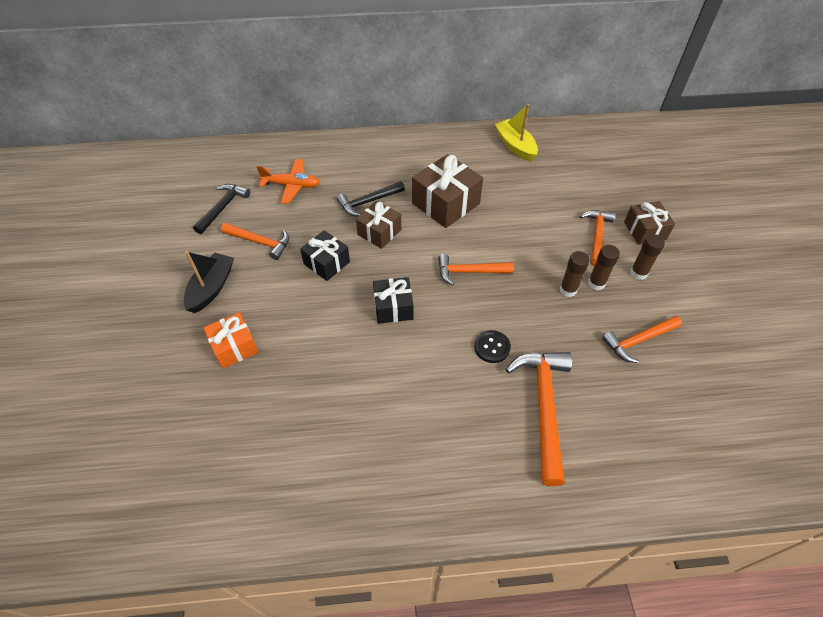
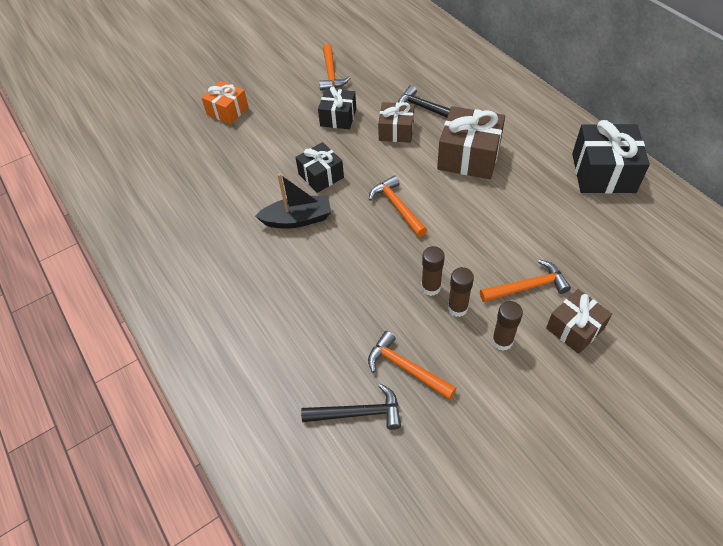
camera: 65 degrees right, 0 degrees up
(211, 288) = (270, 74): black boat -> black boat (297, 219)
(223, 208) = (350, 38): black hammer -> black hammer (358, 413)
(291, 185) = (404, 59): orange plane -> none
(492, 347) = (322, 255): black button -> none
(515, 146) = (603, 173): yellow boat -> black gift
(543, 407) = (280, 315): orange hammer -> none

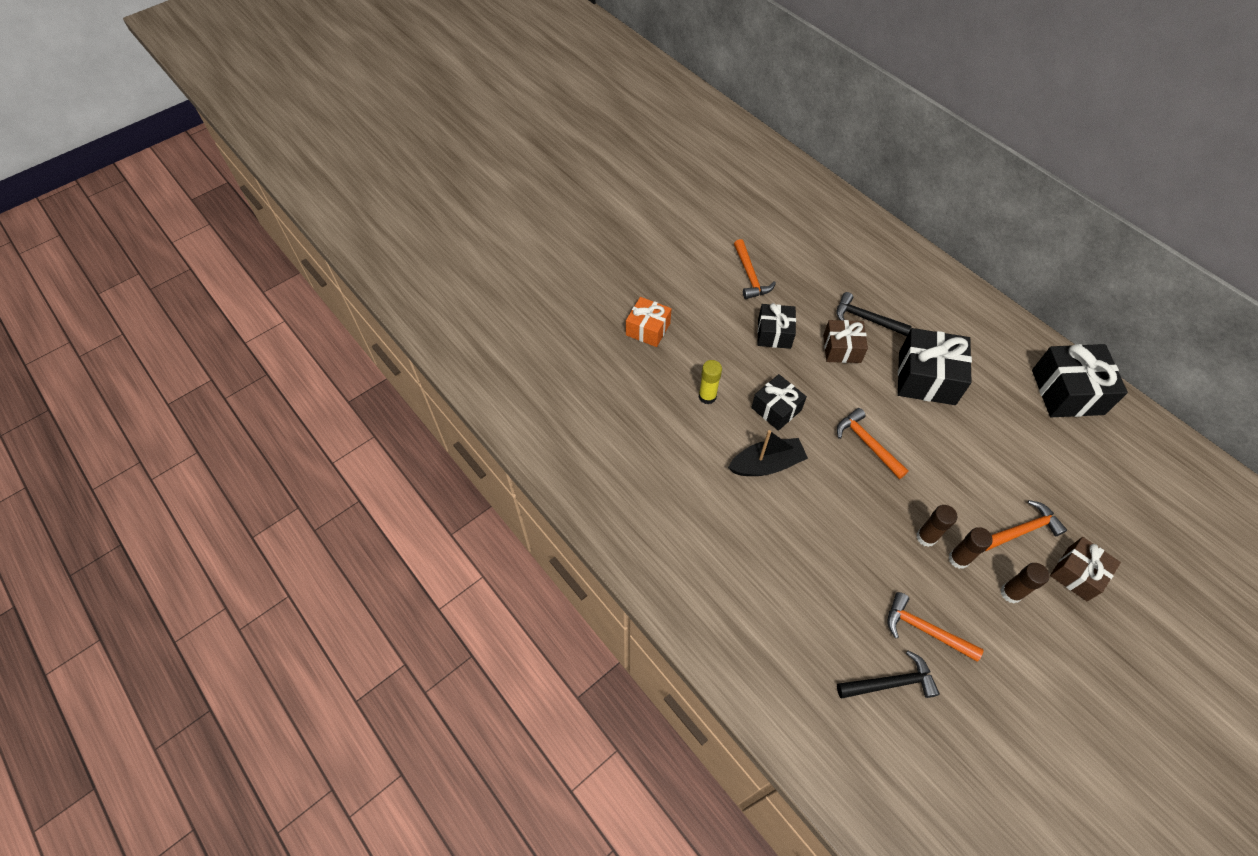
camera: 10 degrees left, 5 degrees up
(262, 163) = (707, 396): none -> yellow glue stick
(469, 156) = (926, 378): brown gift -> black gift

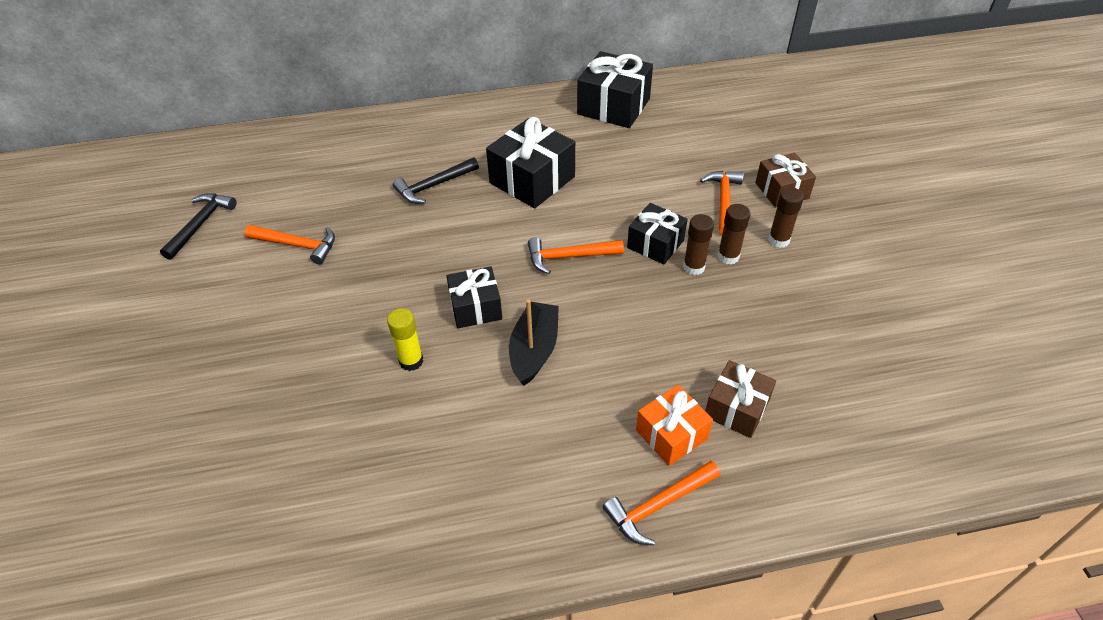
camera: 60 degrees left, 10 degrees down
(648, 329) = (272, 374): orange gift -> orange gift (671, 434)
(774, 333) = (386, 262): black gift -> black gift (655, 244)
(842, 349) = (450, 220): brown gift -> brown gift (736, 408)
(891, 682) = (828, 373): black hammer -> black hammer (200, 224)
(924, 630) = (786, 318): orange hammer -> orange hammer (658, 506)

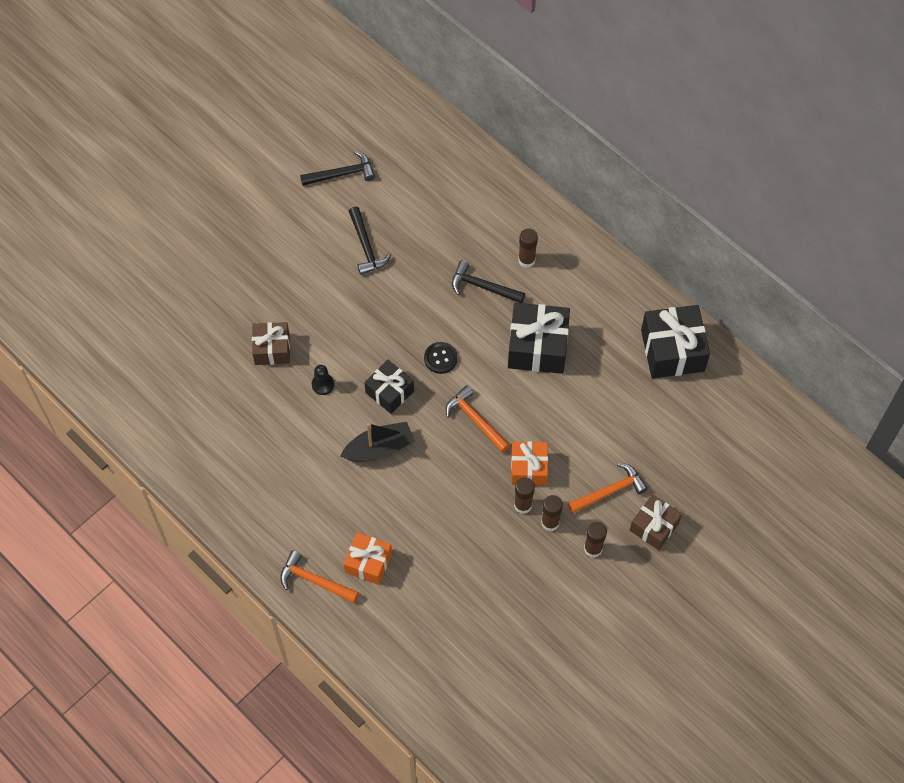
camera: 55 degrees right, 15 degrees up
(297, 245) = (366, 247): orange hammer -> black hammer
(411, 361) = (323, 384): yellow glue stick -> black pawn
(439, 147) = (526, 260): none -> brown glue stick
(477, 250) = (440, 358): none -> black button
(655, 244) = (528, 468): black gift -> orange gift
(736, 408) = (413, 590): brown gift -> brown gift (272, 349)

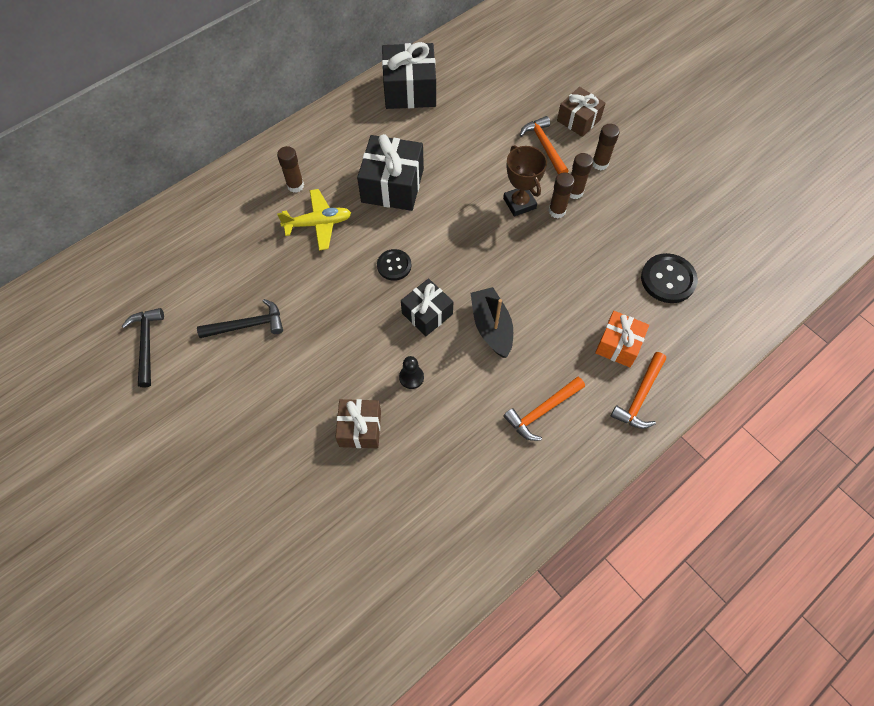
camera: 85 degrees left, 0 degrees up
(447, 613) = (668, 279): none -> black button
(475, 420) = (465, 241): orange hammer -> orange hammer (542, 411)
(482, 287) = (318, 224): black hammer -> yellow plane
(528, 468) = (519, 203): orange gift -> brown trophy

